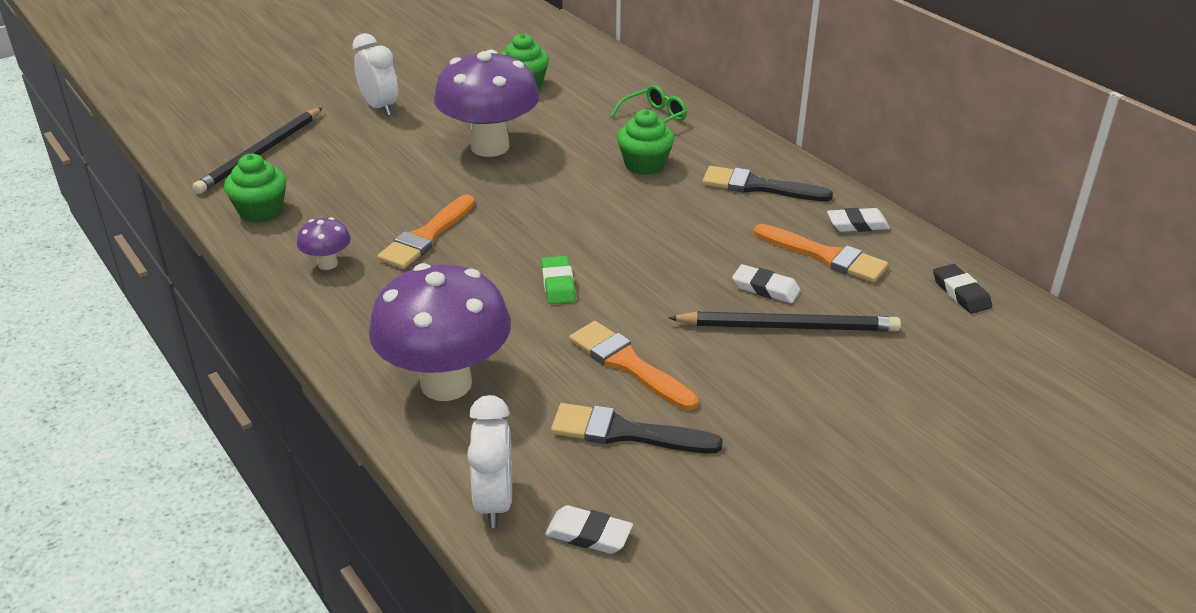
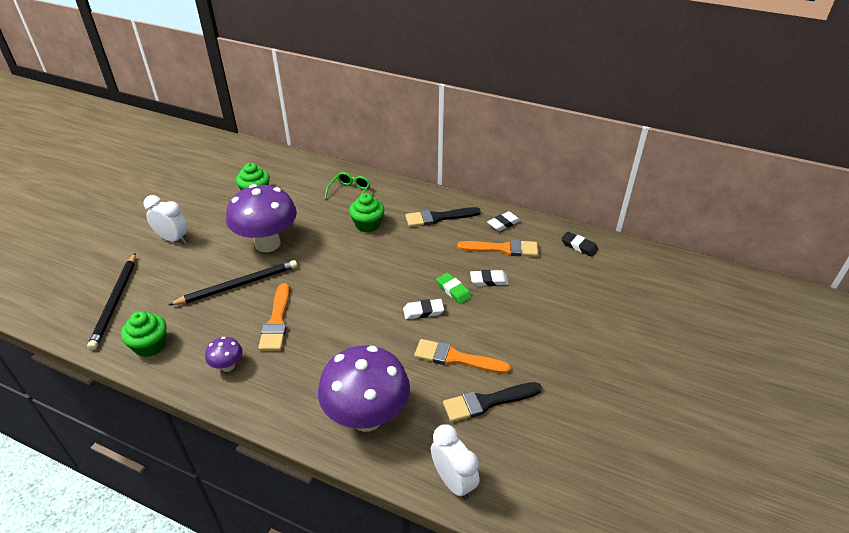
camera: 30 degrees left, 5 degrees up
(558, 284) = (379, 322): green eraser -> green eraser (453, 290)
(588, 534) = (517, 475): white eraser -> white eraser (423, 311)
(788, 326) = (517, 299): black pencil -> black pencil (238, 285)

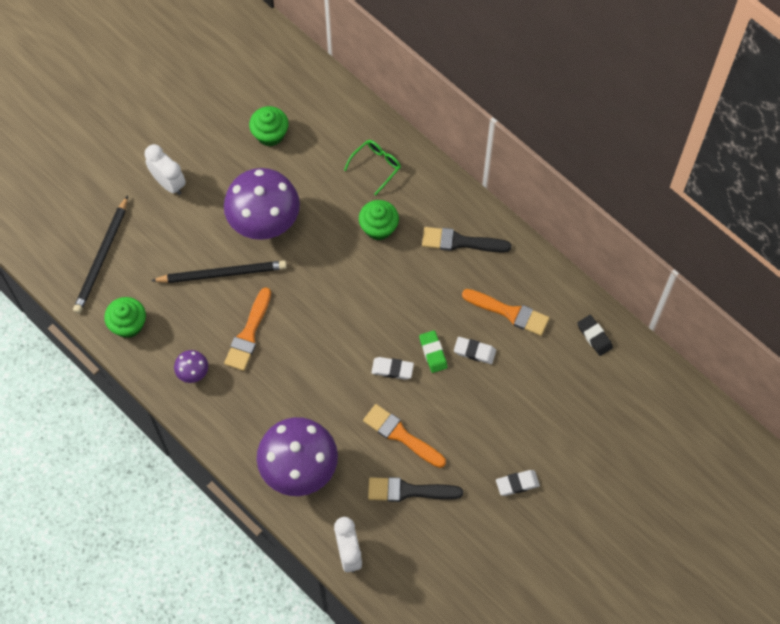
camera: 20 degrees right, 25 degrees up
(503, 223) = (529, 275): white eraser -> white eraser (517, 483)

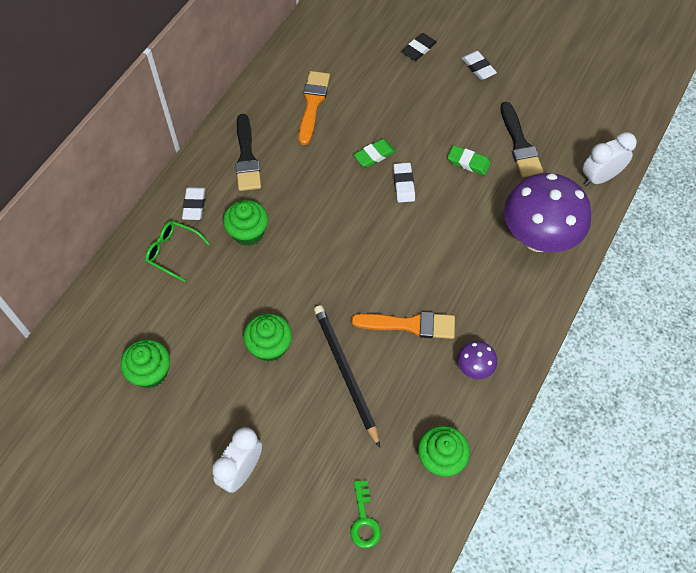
camera: 105 degrees left, 5 degrees down
(102, 257) = (364, 520): black pencil -> green key
(264, 223) = (269, 346): purple mushroom -> green cupcake
(401, 435) = (468, 162): orange brush -> green eraser
(474, 351) = (362, 123): white eraser -> white eraser (194, 205)
(594, 336) = (317, 39): black eraser -> black eraser (418, 49)

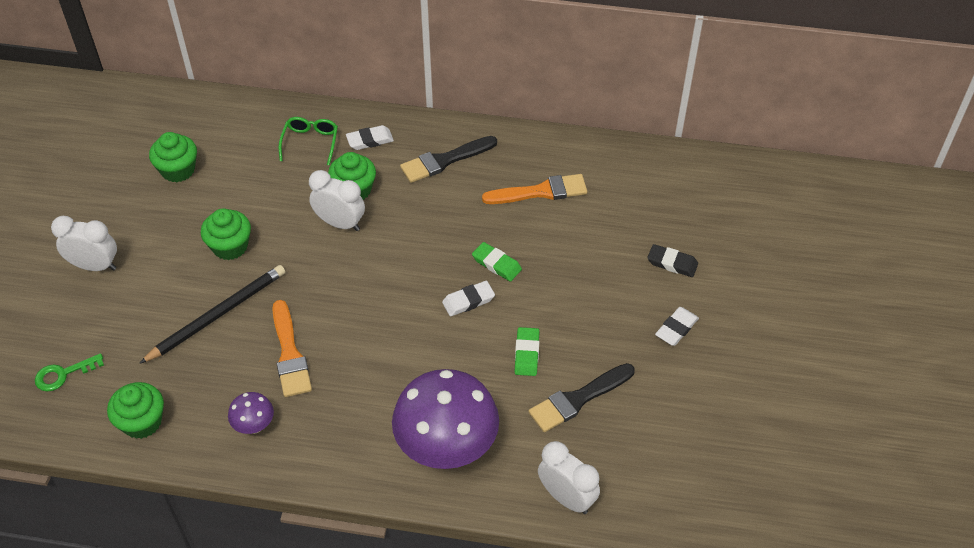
camera: 70 degrees right, 10 degrees down
(282, 252) = (340, 223): none -> white clock

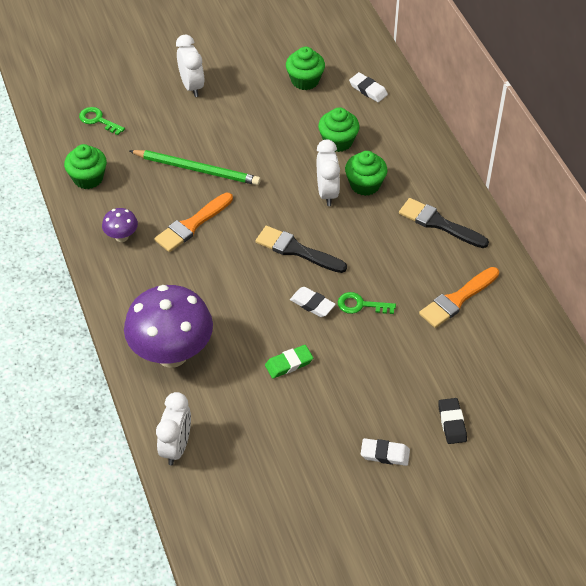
camera: 60 degrees right, 0 degrees up
(217, 315) = (197, 169): black pencil -> green pencil
(230, 246) = (259, 144): green cupcake -> green cupcake (338, 141)
(310, 142) = (390, 136): green glasses -> none
(370, 140) = (421, 169): white eraser -> white eraser (368, 89)
(496, 264) = (361, 305): green eraser -> green key
(540, 192) = (457, 299): orange brush -> orange brush turned 90 degrees clockwise
(578, 399) = (269, 415): black brush -> black brush (296, 250)

